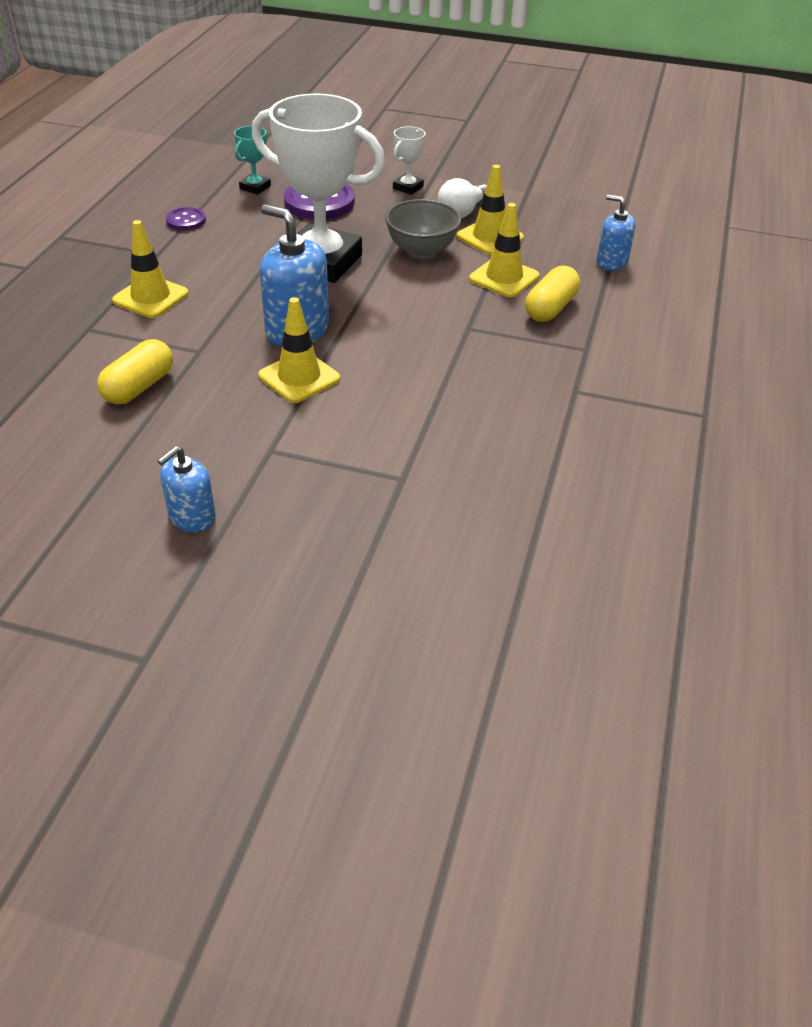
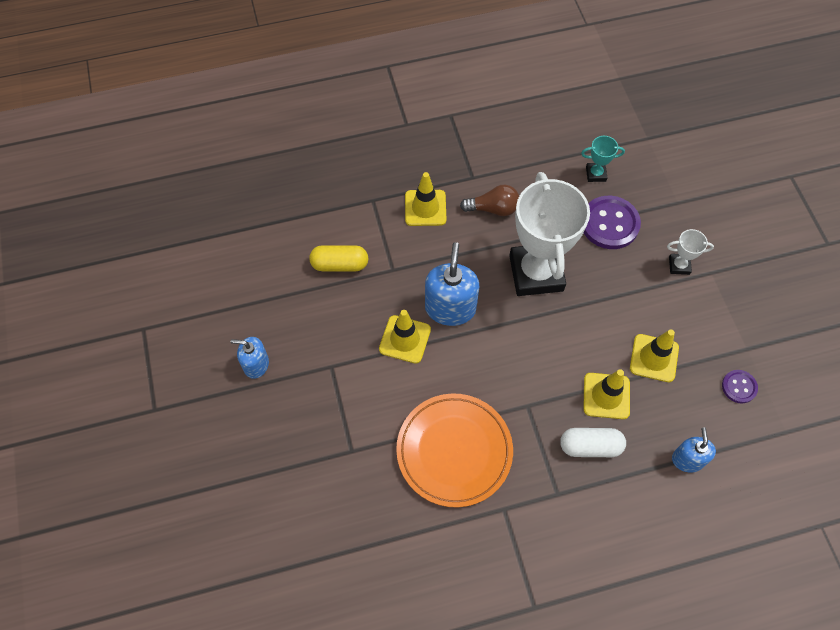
camera: 60 degrees right, 20 degrees up
(186, 221) = (521, 165): purple button -> purple button (739, 387)
(212, 256) = (493, 208): none -> brown light bulb
(421, 251) = (599, 324): grey bowl -> none
(462, 212) = (674, 321): white light bulb -> none
(476, 397) = (454, 451): none -> orange plate
(550, 308) = (590, 446): yellow capsule -> white capsule

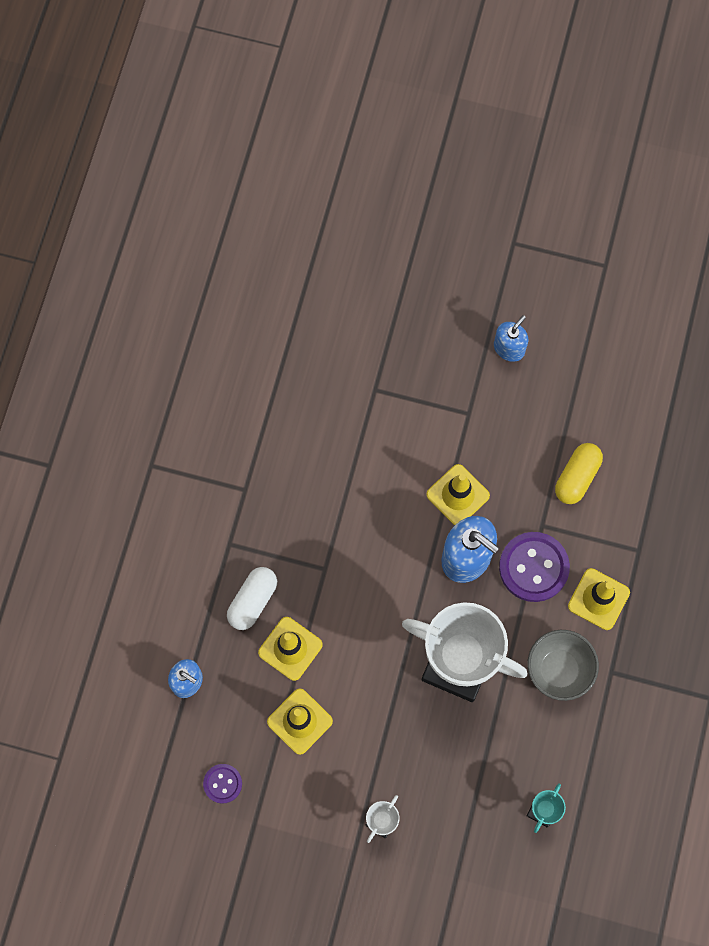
camera: 120 degrees right, 10 degrees up
(454, 451) = (321, 477): orange plate -> none
(493, 208) = (559, 670): brown light bulb -> grey bowl
(609, 224) = (471, 782): purple button -> purple button (533, 567)

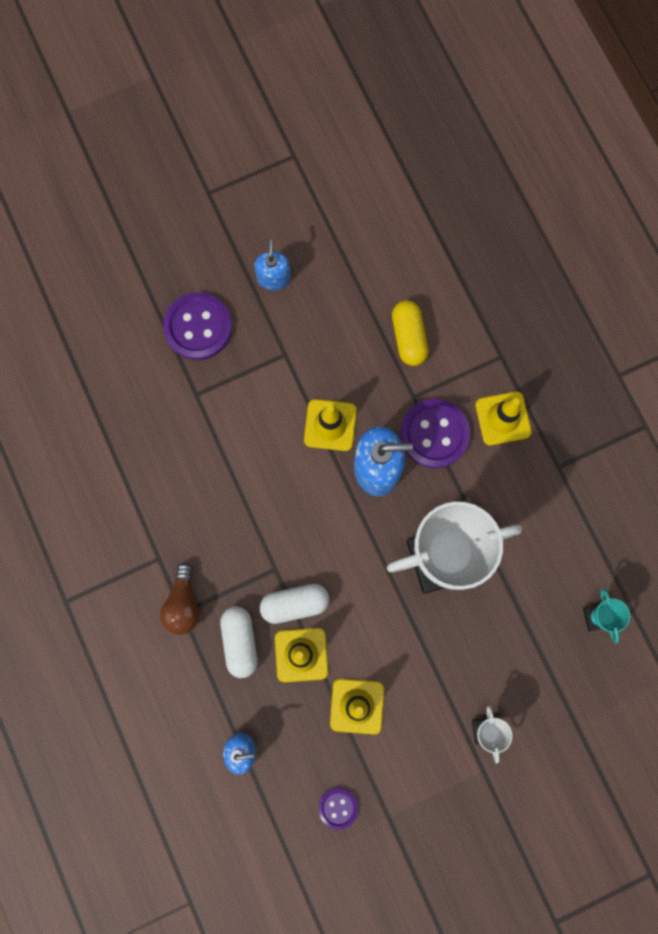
camera: 40 degrees left, 5 degrees up
(234, 538) = (183, 604): none -> brown light bulb
(317, 607) = (295, 604): none -> white capsule
(419, 340) = (198, 327): none -> purple button
(559, 670) = (519, 497): grey bowl -> none

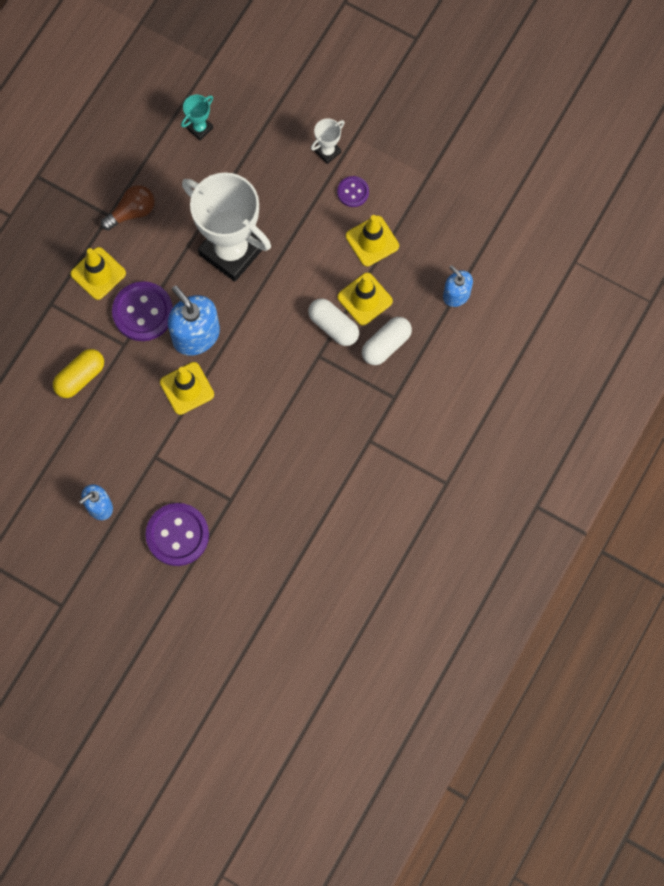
camera: 125 degrees left, 5 degrees down
(183, 604) = (388, 401): brown light bulb -> brown light bulb (132, 212)
(338, 808) = (446, 210): purple button -> purple button (353, 192)

